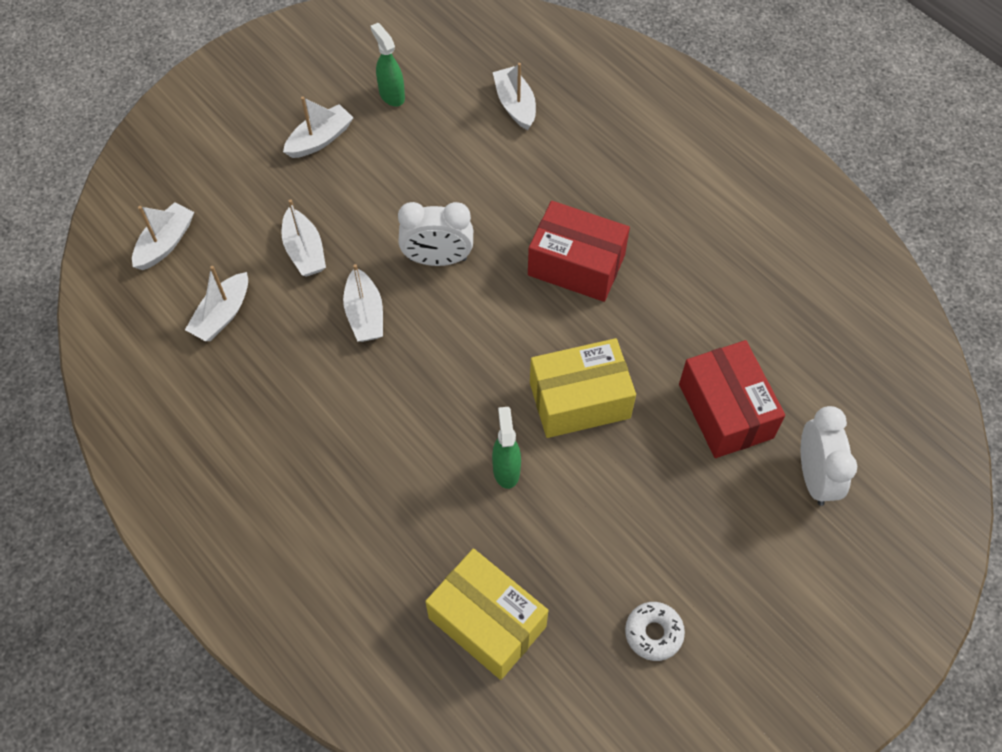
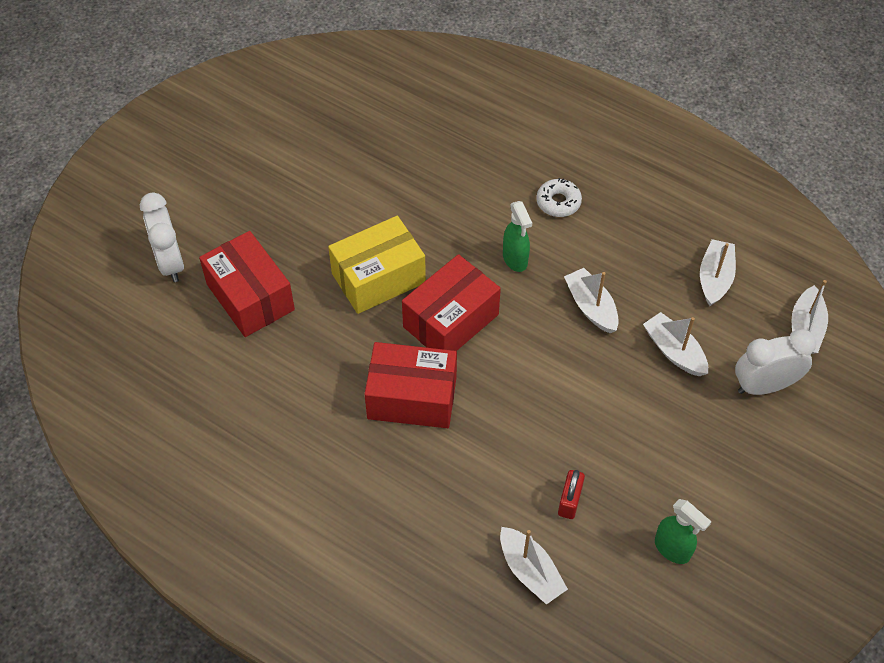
camera: 165 degrees right, 5 degrees down
(320, 139) = (721, 473): white boat -> none
(438, 259) = (546, 372): white clock -> white clock (764, 386)
(461, 147) = (570, 501): none -> red padlock
(487, 622) = (408, 118): yellow box -> none
(506, 469) = (424, 214): green spray bottle -> green spray bottle (515, 259)
(515, 333) = (451, 321): none -> red box
(653, 633) = (286, 136): white donut -> white donut (558, 202)

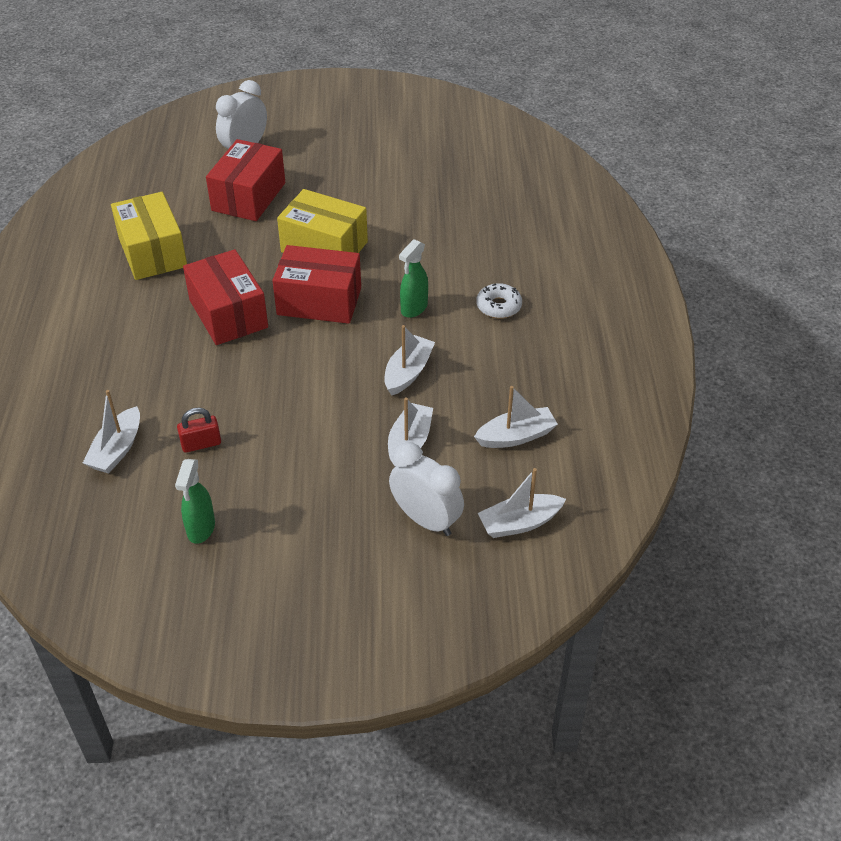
camera: 55 degrees right, 10 degrees down
(268, 416) = (152, 252): none -> yellow box

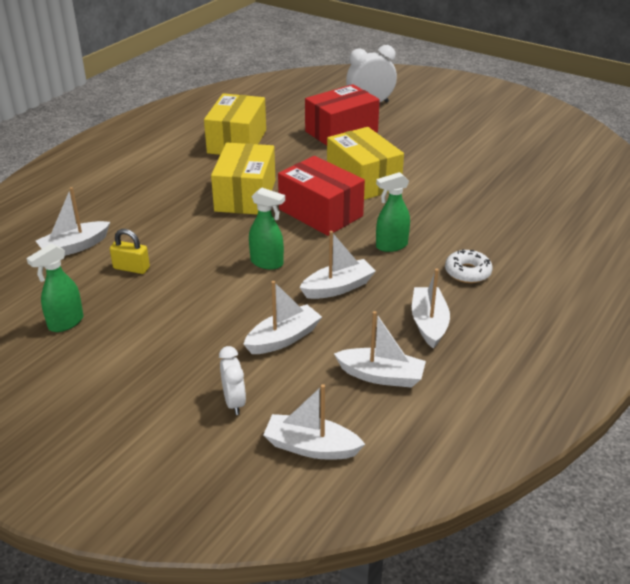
camera: 35 degrees right, 10 degrees down
(201, 444) = (131, 268): red padlock -> yellow padlock
(228, 314) = (245, 196): red box -> yellow box
(323, 377) = (267, 263): none -> green spray bottle
(426, 520) = (234, 402): white clock -> white clock, size x0.61
(510, 370) = (429, 323): none -> white boat

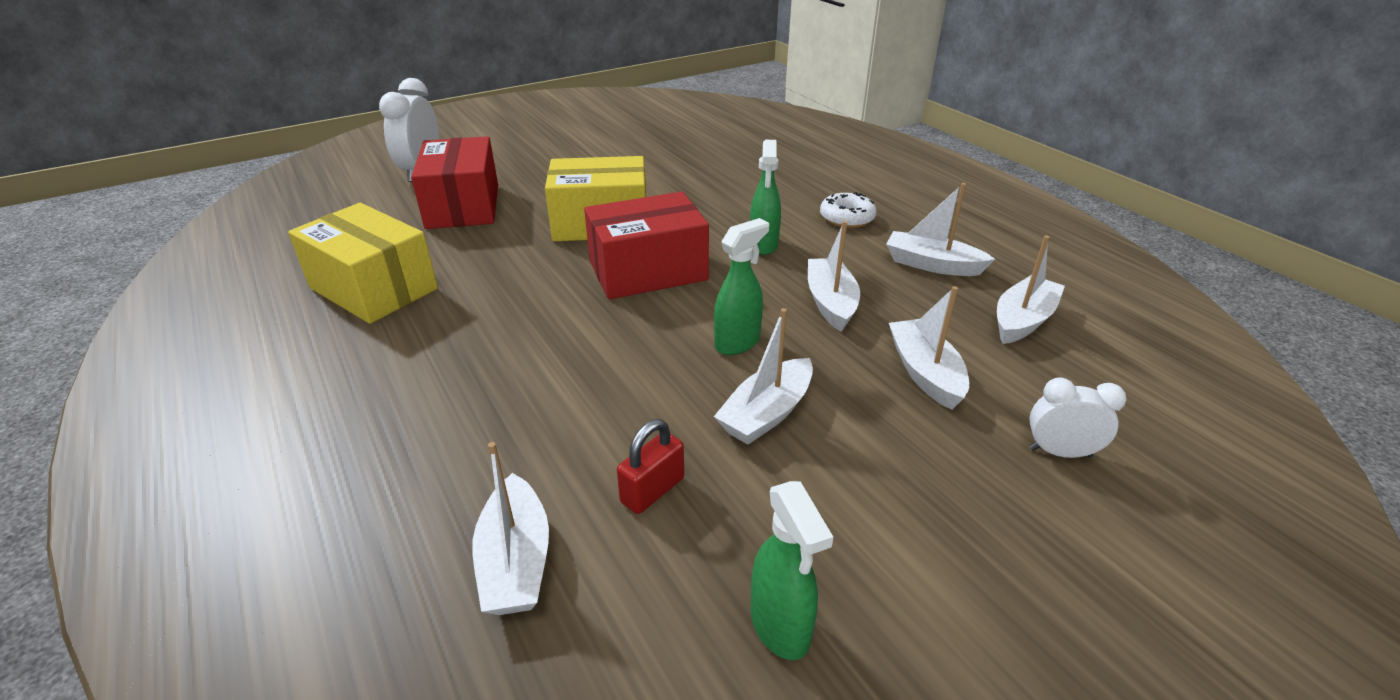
camera: 65 degrees left, 0 degrees up
(131, 268) = (652, 490): yellow padlock -> red padlock
(245, 196) = (542, 318): yellow box -> none
(311, 447) = (1157, 406): white boat -> white boat (766, 413)

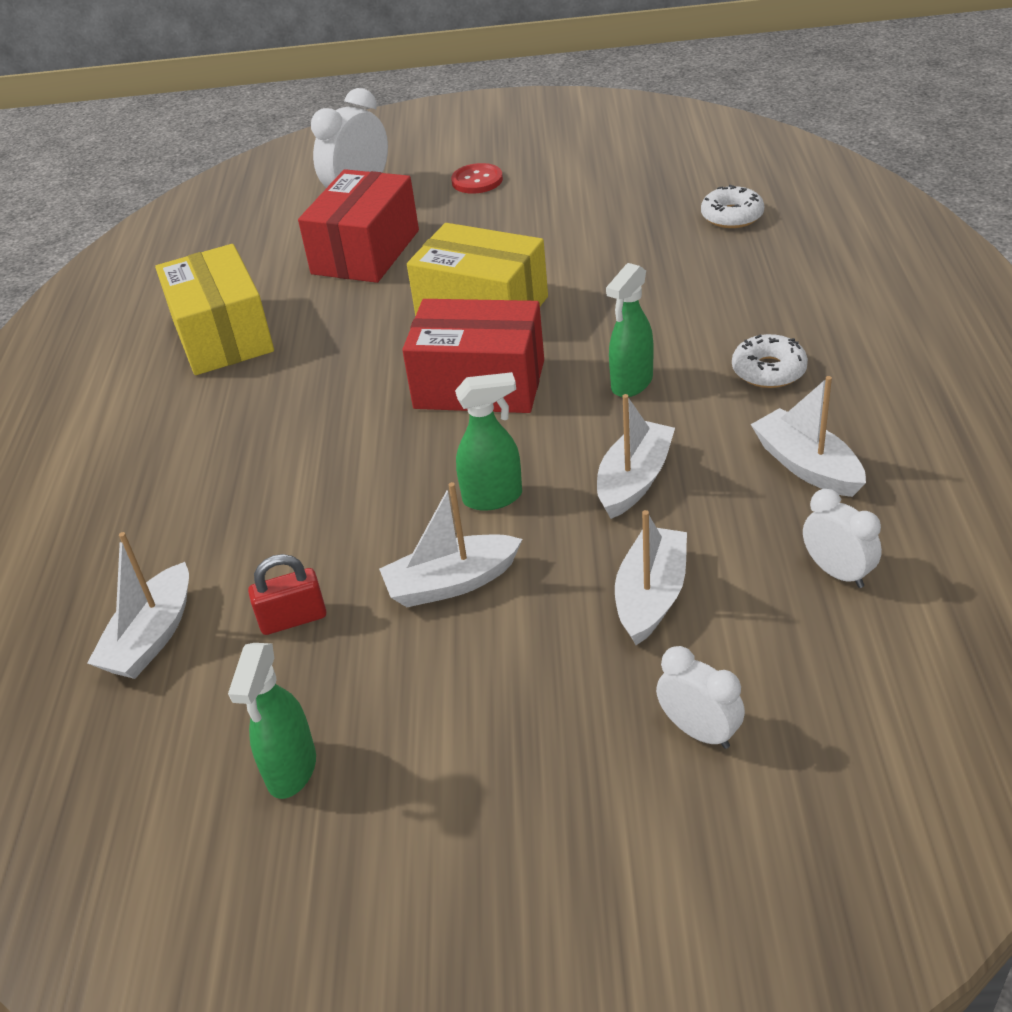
camera: 35 degrees right, 5 degrees up
(517, 149) = (477, 180): none -> red button
(728, 141) = (732, 216): none -> white donut
(1023, 320) = (837, 572): white boat -> white clock

